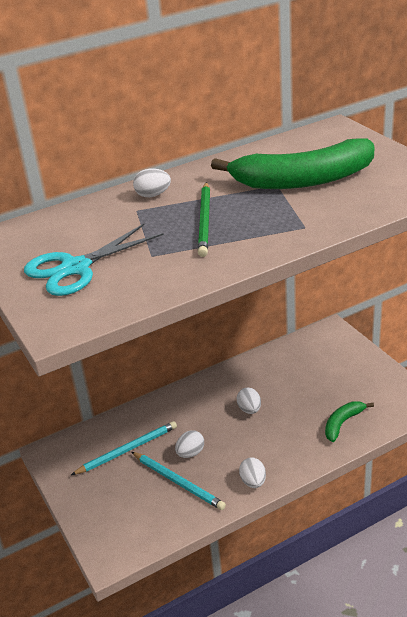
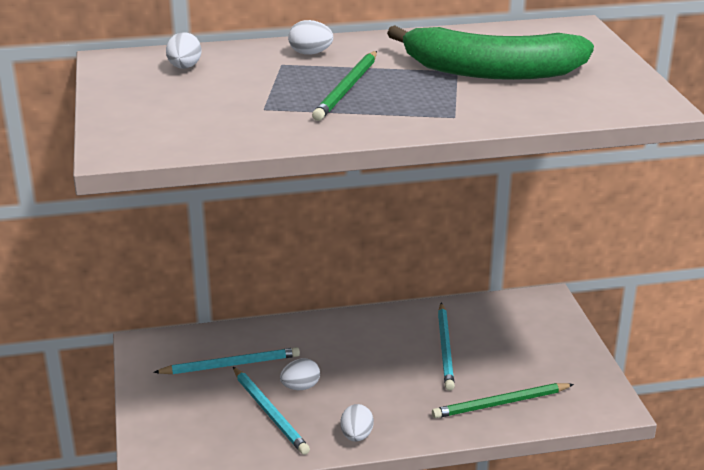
camera: 15 degrees right, 5 degrees down
(75, 268) = (176, 103): turquoise scissors -> none
(249, 410) = (396, 360): white egg -> white egg (184, 67)
(280, 390) = (445, 348): none -> turquoise pencil
(342, 423) = (501, 403): green banana -> green pencil

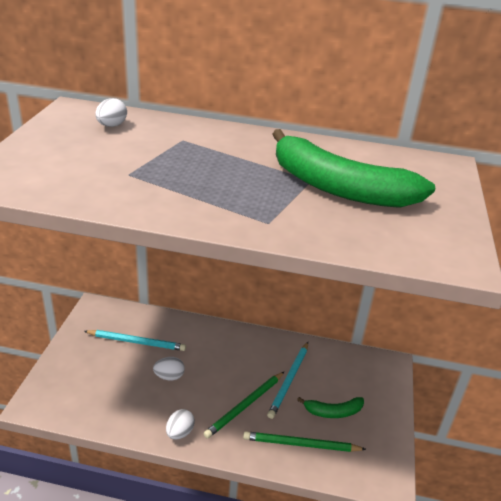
camera: 20 degrees right, 5 degrees up
(269, 412) = (135, 389): turquoise pencil -> none
(310, 53) = (212, 136): white egg -> none
(347, 88) = (208, 173): green pencil -> green pencil (245, 405)
(515, 363) = (333, 412): none -> green banana

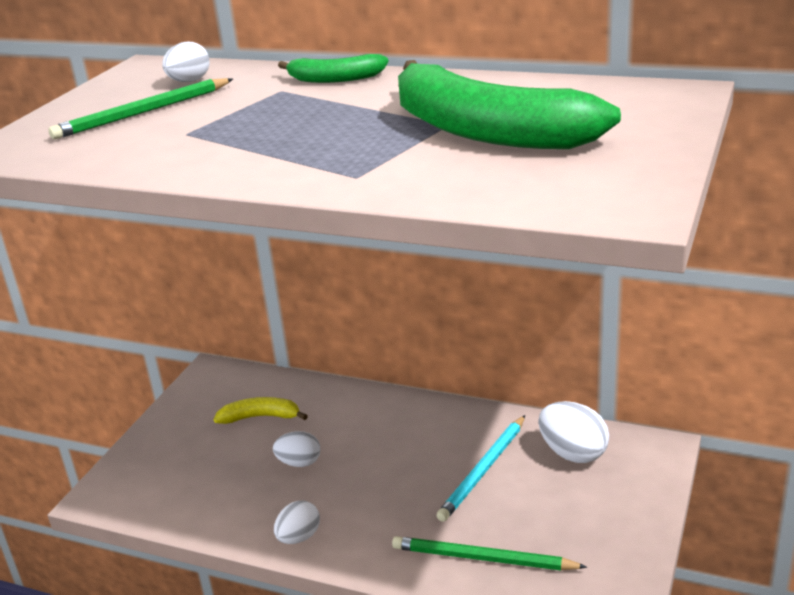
camera: 15 degrees right, 5 degrees down
(136, 342) = (261, 417): turquoise pencil -> yellow banana
(245, 405) = (406, 503): green pencil -> green pencil (144, 112)
(333, 412) = (546, 514): green banana -> green banana (335, 79)
(341, 368) = (573, 453): none -> white egg

